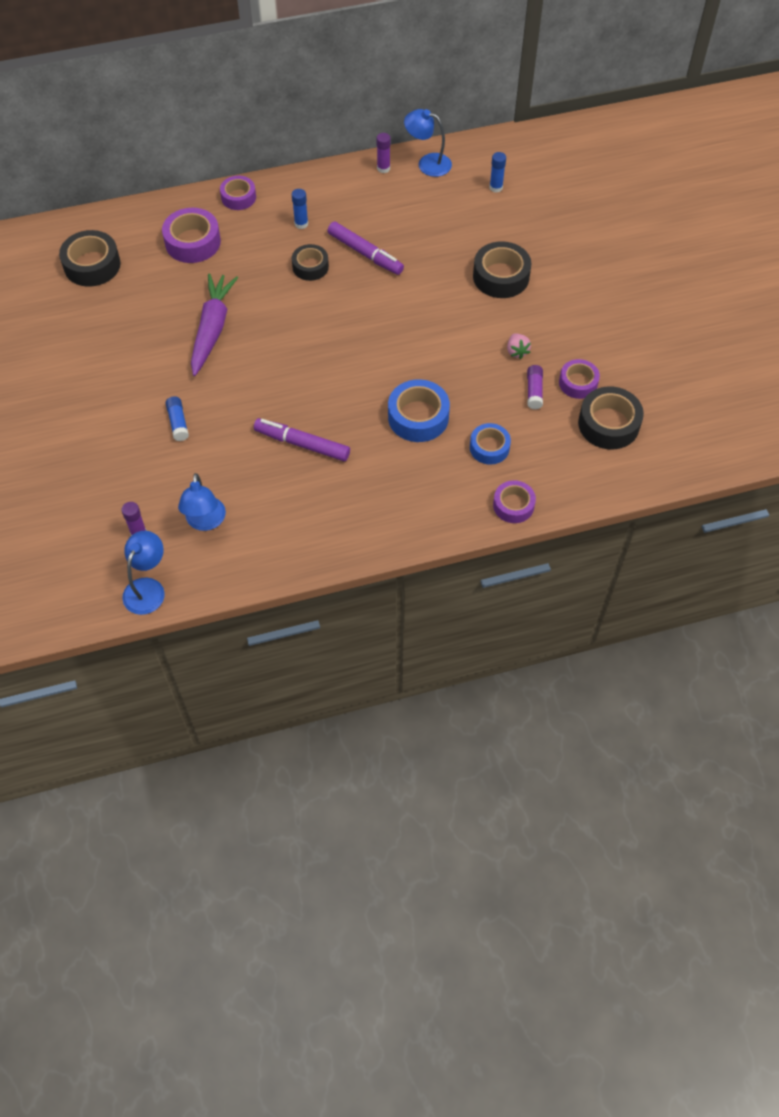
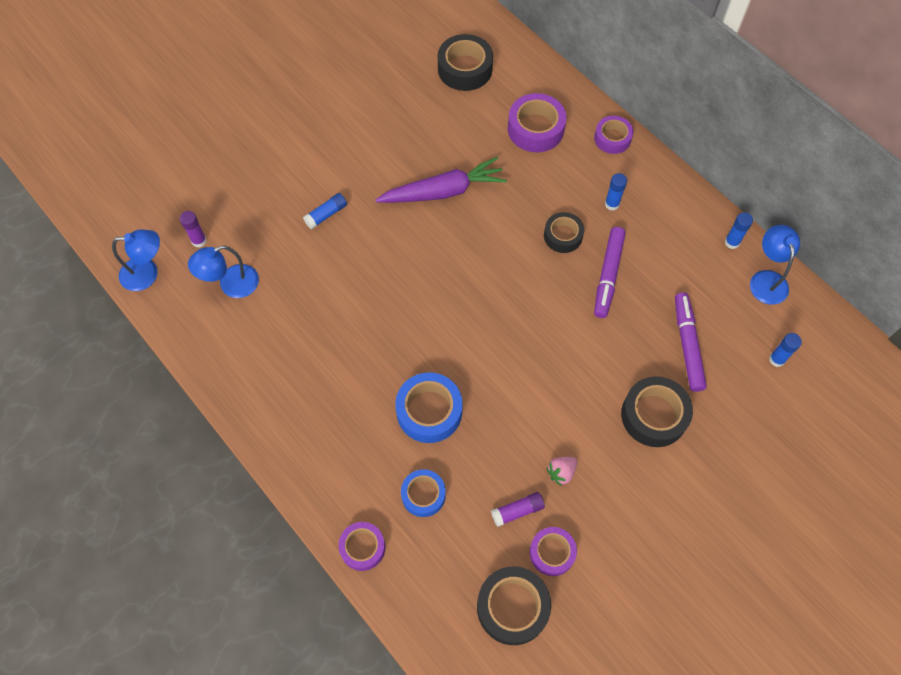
camera: 65 degrees right, 5 degrees up
(302, 444) = (349, 324): purple marker -> purple marker (687, 345)
(383, 168) = (732, 242): purple glue stick -> blue glue stick

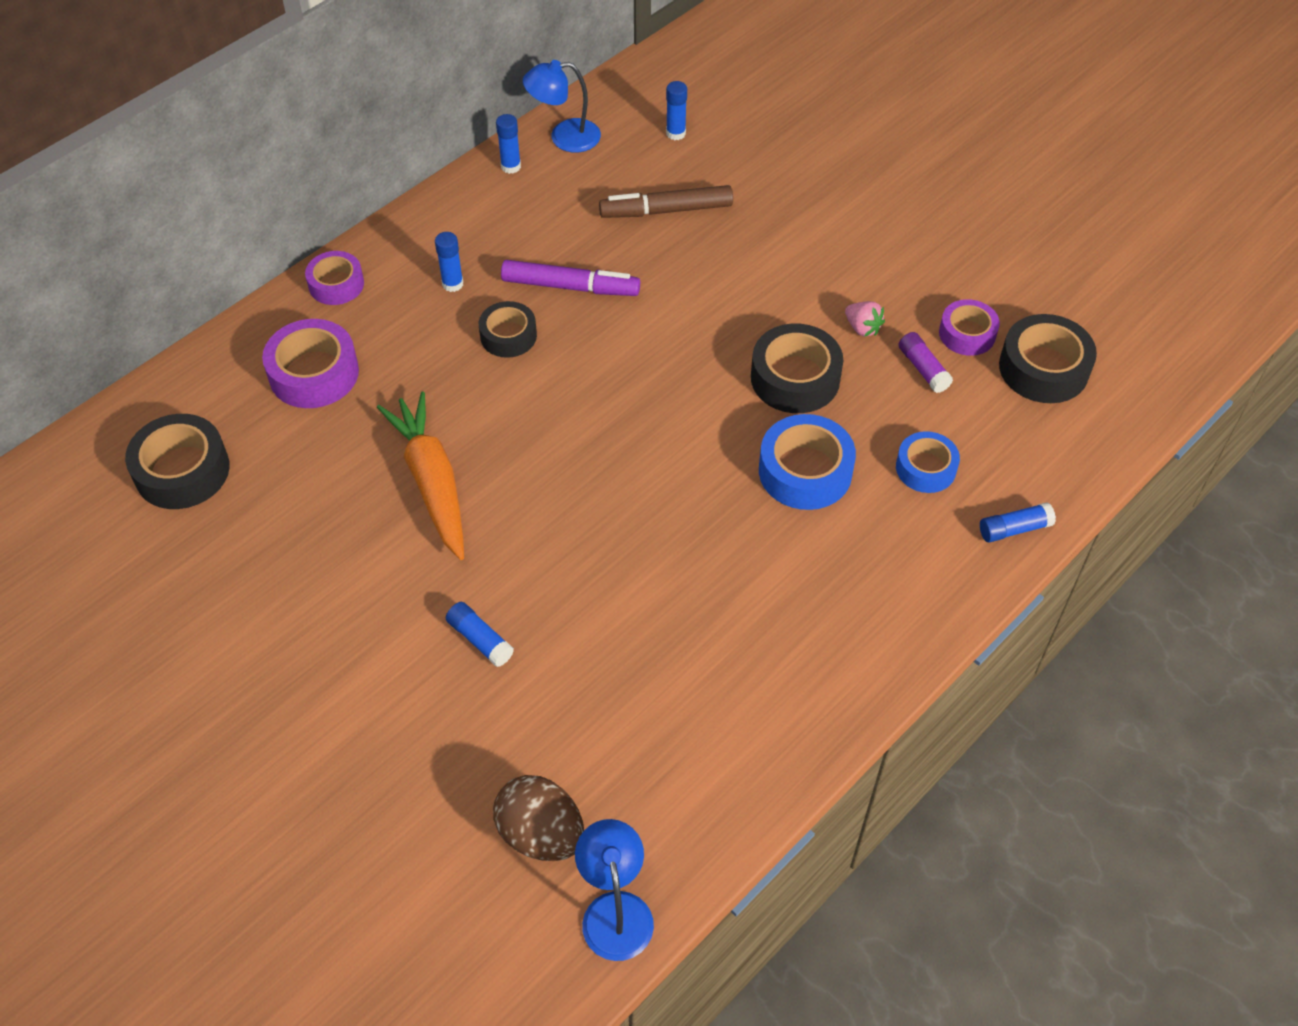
camera: 95 degrees left, 10 degrees down
(199, 241) = (541, 834): purple glue stick -> brown egg
(231, 285) = (626, 764): blue lamp -> none
(362, 547) = (1014, 529): purple tape -> blue glue stick
(443, 191) = (432, 482): purple carrot -> orange carrot
(654, 415) = (768, 242): black tape -> black tape (795, 378)
(687, 345) = (666, 210): purple marker -> brown marker

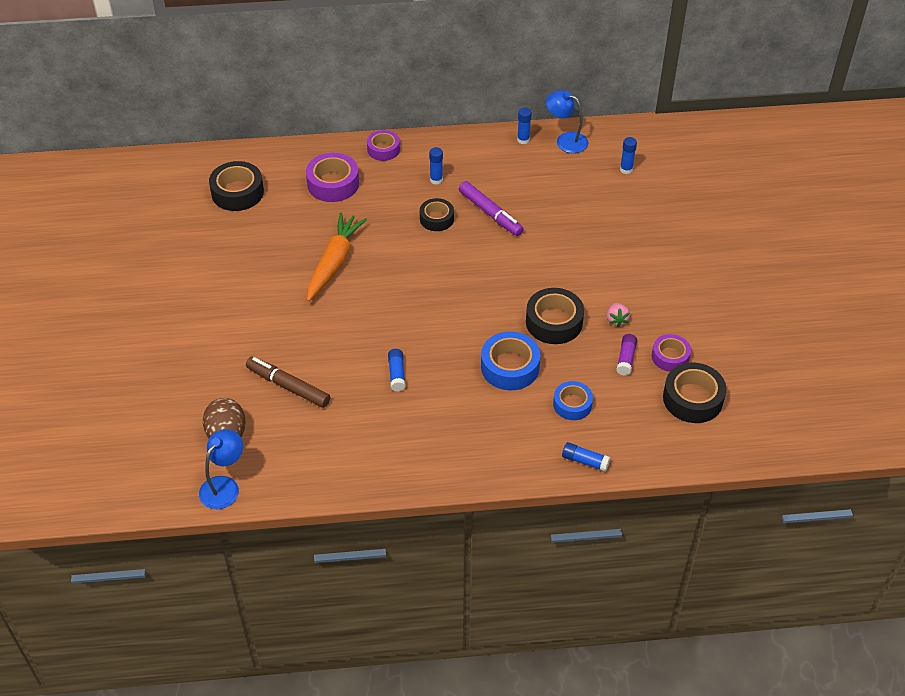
camera: 40 degrees right, 5 degrees down
(480, 640) = (284, 341): blue glue stick -> blue glue stick (396, 374)
(666, 210) = (578, 205): brown marker -> brown marker (288, 386)

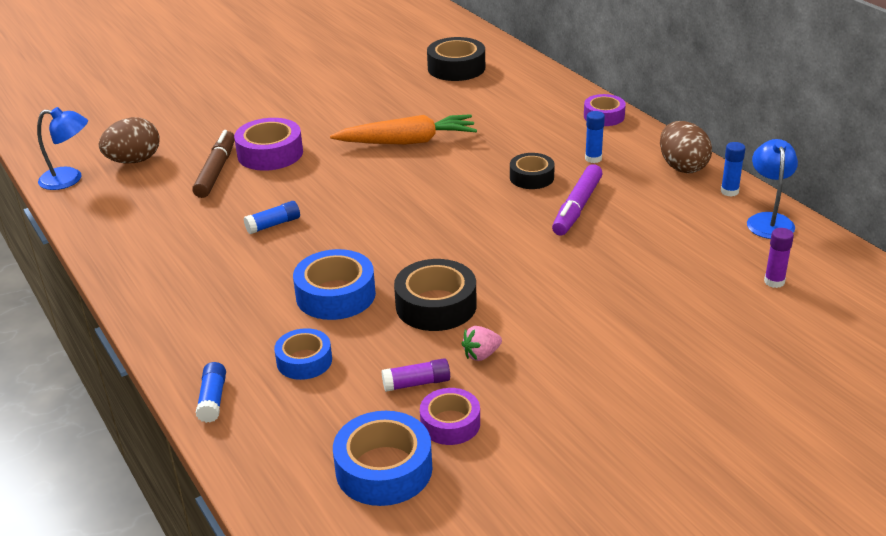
camera: 65 degrees right, 15 degrees down
(333, 184) = (520, 107): purple tape -> purple tape (270, 153)
(479, 145) = (682, 167): none -> brown egg
(626, 169) = (774, 282): blue glue stick -> purple glue stick
(692, 399) = (384, 469): black tape -> blue tape

